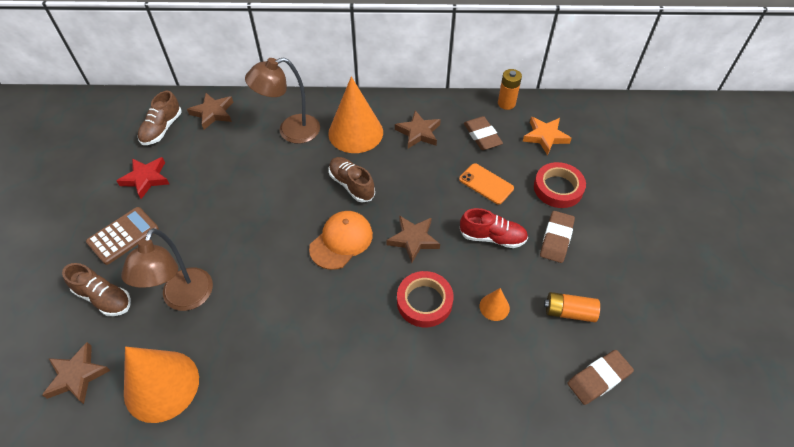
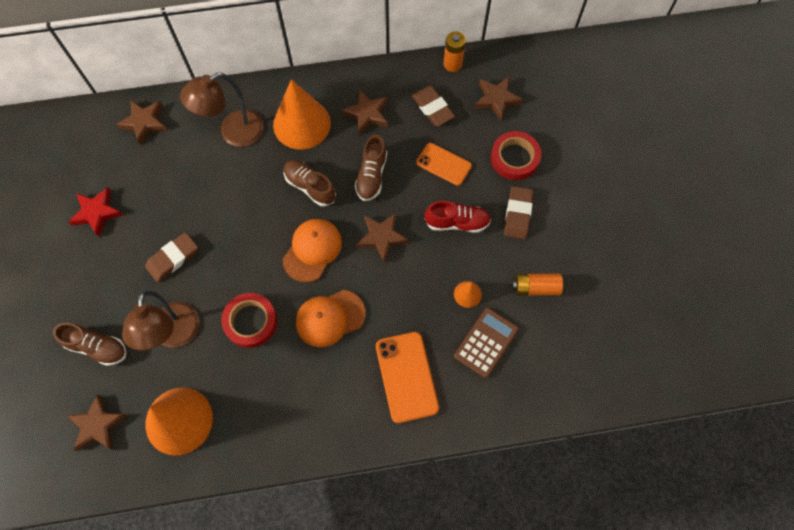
camera: 10 degrees left, 15 degrees up
(123, 235) = (94, 280): brown calculator -> brown calculator (486, 342)
(162, 129) = (95, 151): brown shoe -> brown shoe (371, 176)
(345, 308) = (330, 318): none -> orange cap
(415, 381) = (406, 377): none -> orange phone
(424, 302) = (402, 299): red tape -> red tape (250, 322)
(545, 137) = (496, 99): orange star -> brown star
(598, 378) = (566, 346): brown eraser -> brown eraser (173, 258)

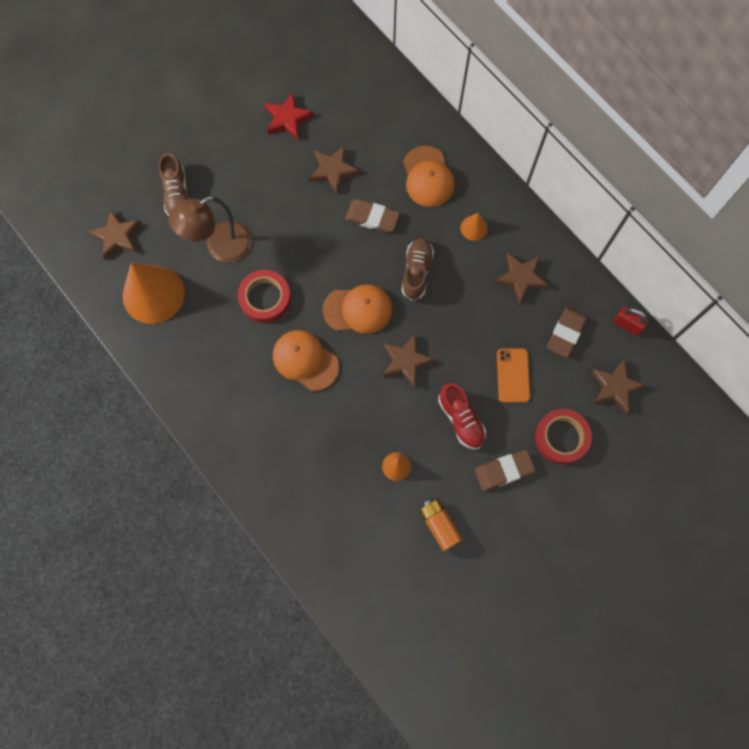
camera: 60 degrees right, 5 degrees up
(144, 122) = (391, 100): brown star -> brown star (333, 171)
(173, 258) = (283, 203): brown eraser -> brown eraser (372, 218)
(233, 133) = (428, 177): brown lamp -> orange cap
(302, 124) = (473, 228): orange cone -> orange cone, size x0.44
(371, 176) = (460, 318): brown shoe -> none
(406, 377) = (290, 454): orange phone -> none
(452, 64) = (627, 325): orange battery -> red padlock
(486, 342) = (360, 507): brown calculator -> none

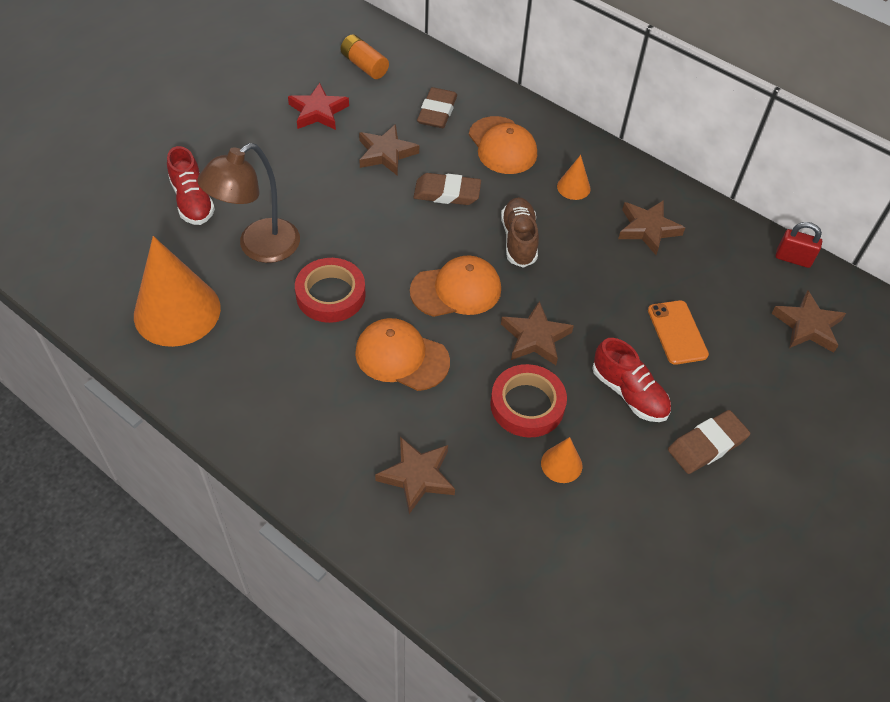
camera: 15 degrees left, 20 degrees down
(117, 236) = (118, 255): brown star -> brown star (417, 476)
(177, 195) = (192, 201): brown shoe -> red shoe
(439, 525) = (644, 529): orange battery -> orange battery (364, 66)
(561, 437) = (765, 392): red tape -> red tape (527, 405)
(566, 333) = (724, 277): brown eraser -> brown eraser (437, 112)

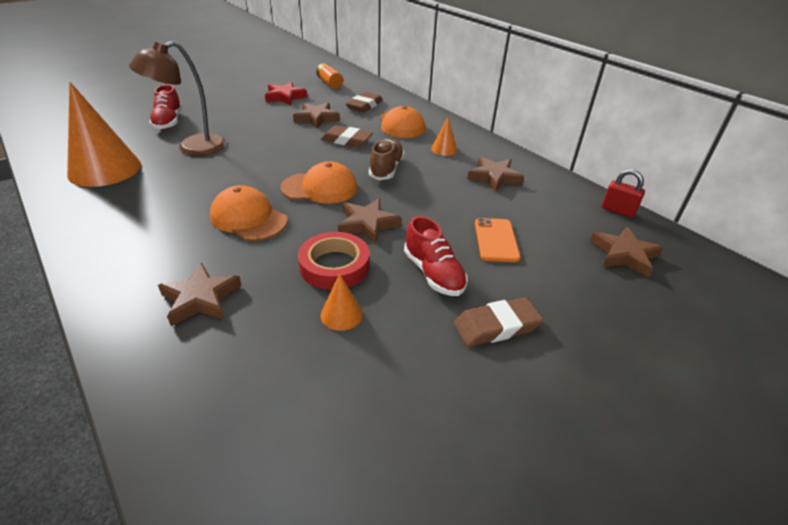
camera: 15 degrees right, 15 degrees down
(330, 294) = (222, 177): red tape -> none

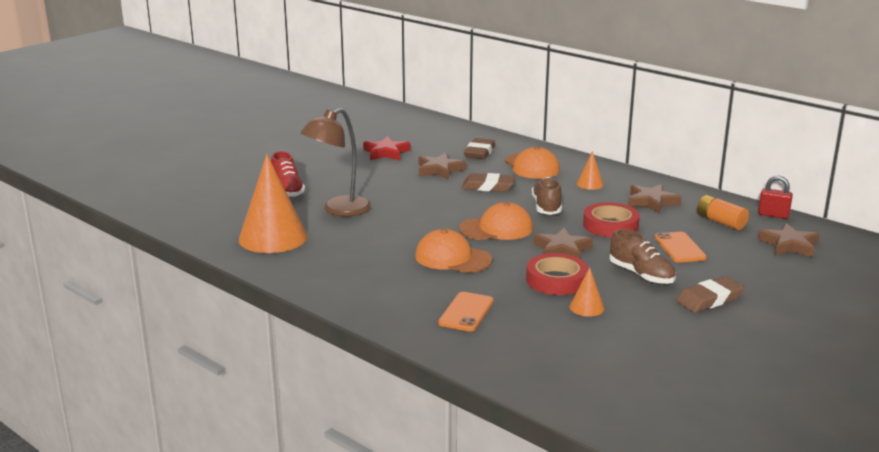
camera: 10 degrees left, 15 degrees down
(201, 298) = (466, 312): brown star -> orange phone
(329, 83) = (422, 133): orange battery -> orange battery (720, 222)
(433, 273) = (641, 275): red shoe -> brown shoe
(437, 200) = (610, 225): none -> red tape

